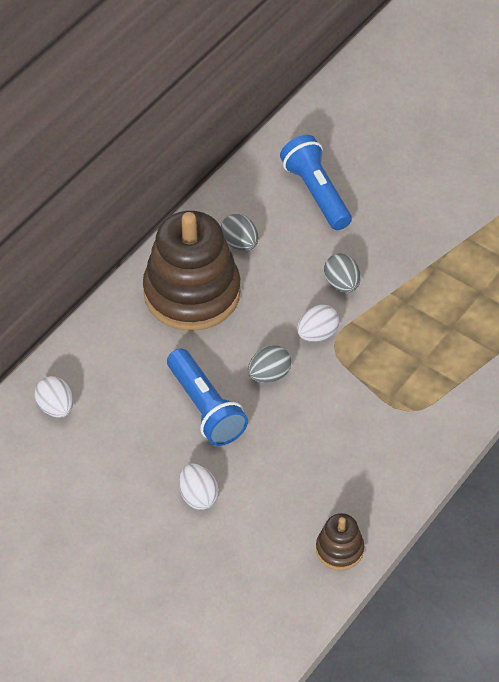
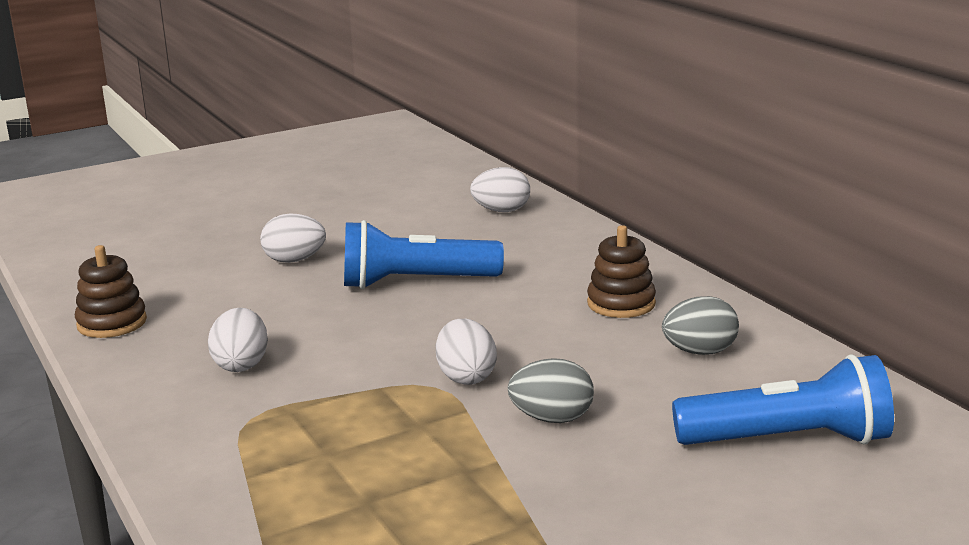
camera: 115 degrees right, 30 degrees down
(192, 293) = (621, 303): brown stacking toy -> brown stacking toy, size x0.45
(269, 375) = (426, 329): grey egg -> none
(355, 446) = (241, 365): none -> white egg

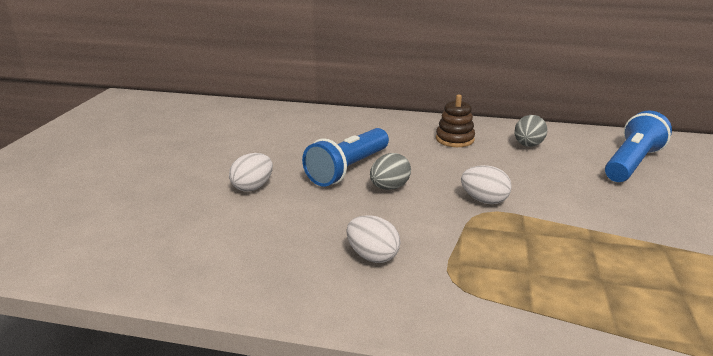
camera: 50 degrees left, 5 degrees up
(112, 323) = (226, 281): brown stacking toy -> none
(501, 211) = (301, 120): white egg -> none
(552, 419) = (557, 199): grey egg -> grey egg (389, 187)

